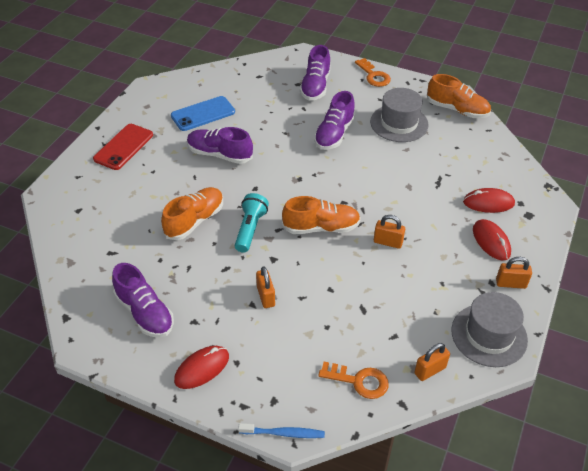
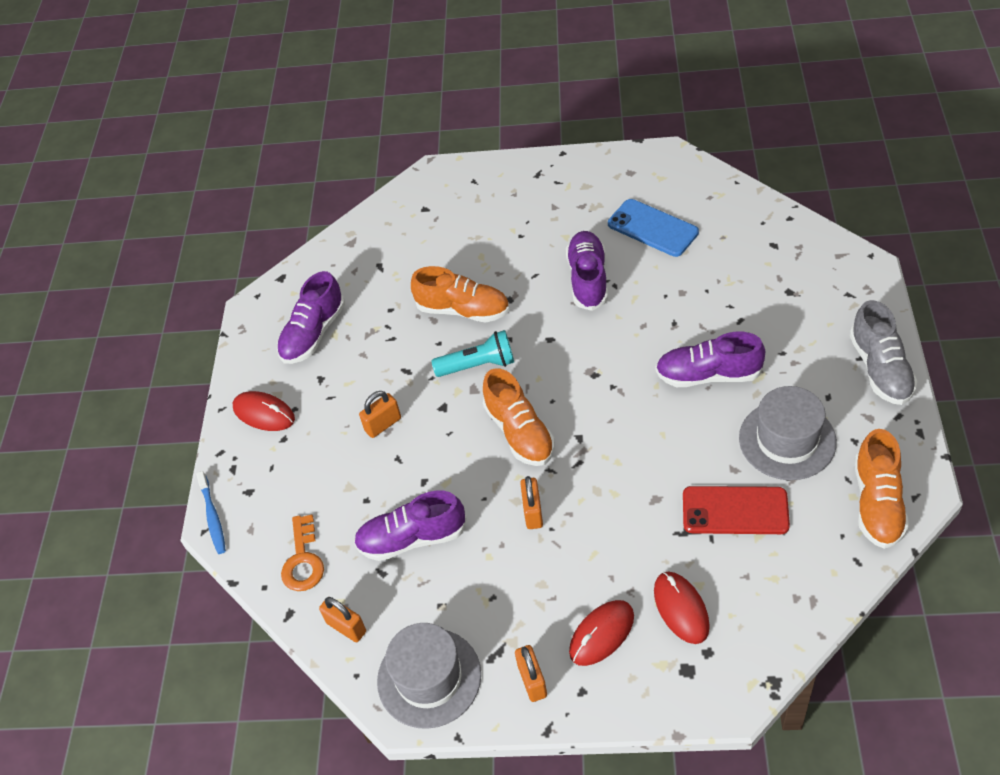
camera: 75 degrees right, 5 degrees up
(123, 147) = (544, 191): red phone -> red phone (735, 511)
(315, 86) = (799, 313): purple shoe -> purple shoe (412, 538)
(373, 76) = (880, 368): orange key -> grey shoe

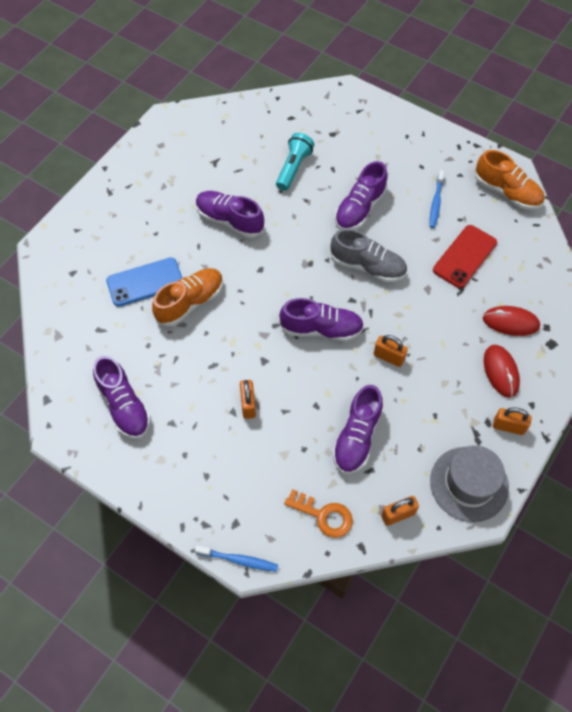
camera: 65 degrees left, 10 degrees up
(264, 413) = (171, 477): red mouse -> none
(478, 365) = (246, 321): turquoise flashlight -> turquoise flashlight (293, 168)
(519, 432) = (321, 329): orange shoe -> purple shoe
(652, 228) = (220, 163): blue phone -> blue phone (145, 282)
(787, 440) = (436, 203): grey hat -> blue toothbrush
(880, 368) = (422, 132): grey shoe -> grey shoe (368, 266)

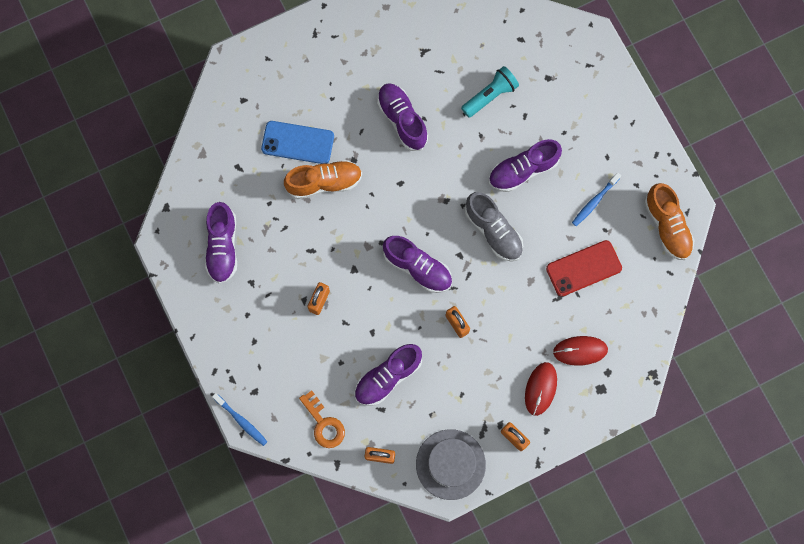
camera: 30 degrees right, 15 degrees up
(510, 322) = (580, 351): red mouse -> red mouse turned 45 degrees counterclockwise

